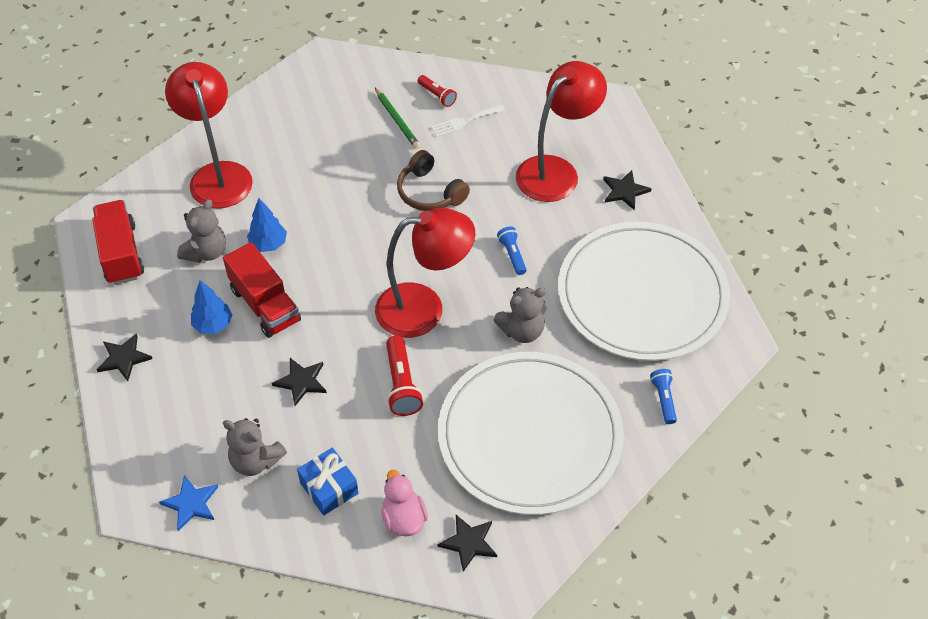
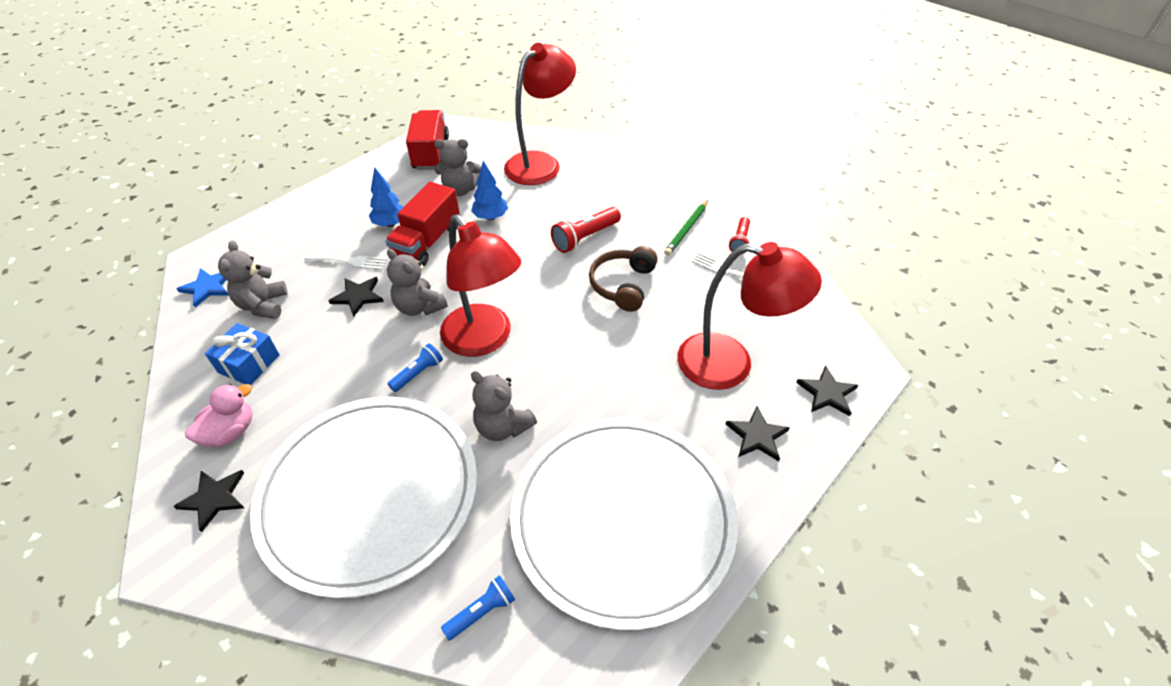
camera: 60 degrees right, 5 degrees down
(121, 254) = (431, 153): red truck -> red truck turned 45 degrees counterclockwise
(124, 358) = (334, 195): black star -> black star (827, 393)
(245, 374) = (350, 261): none -> white fork
(350, 340) = (419, 307): none -> grey teddy bear
(401, 384) = (387, 362): red flashlight -> red flashlight (585, 237)
(512, 255) = (594, 377): blue flashlight -> blue flashlight (418, 373)

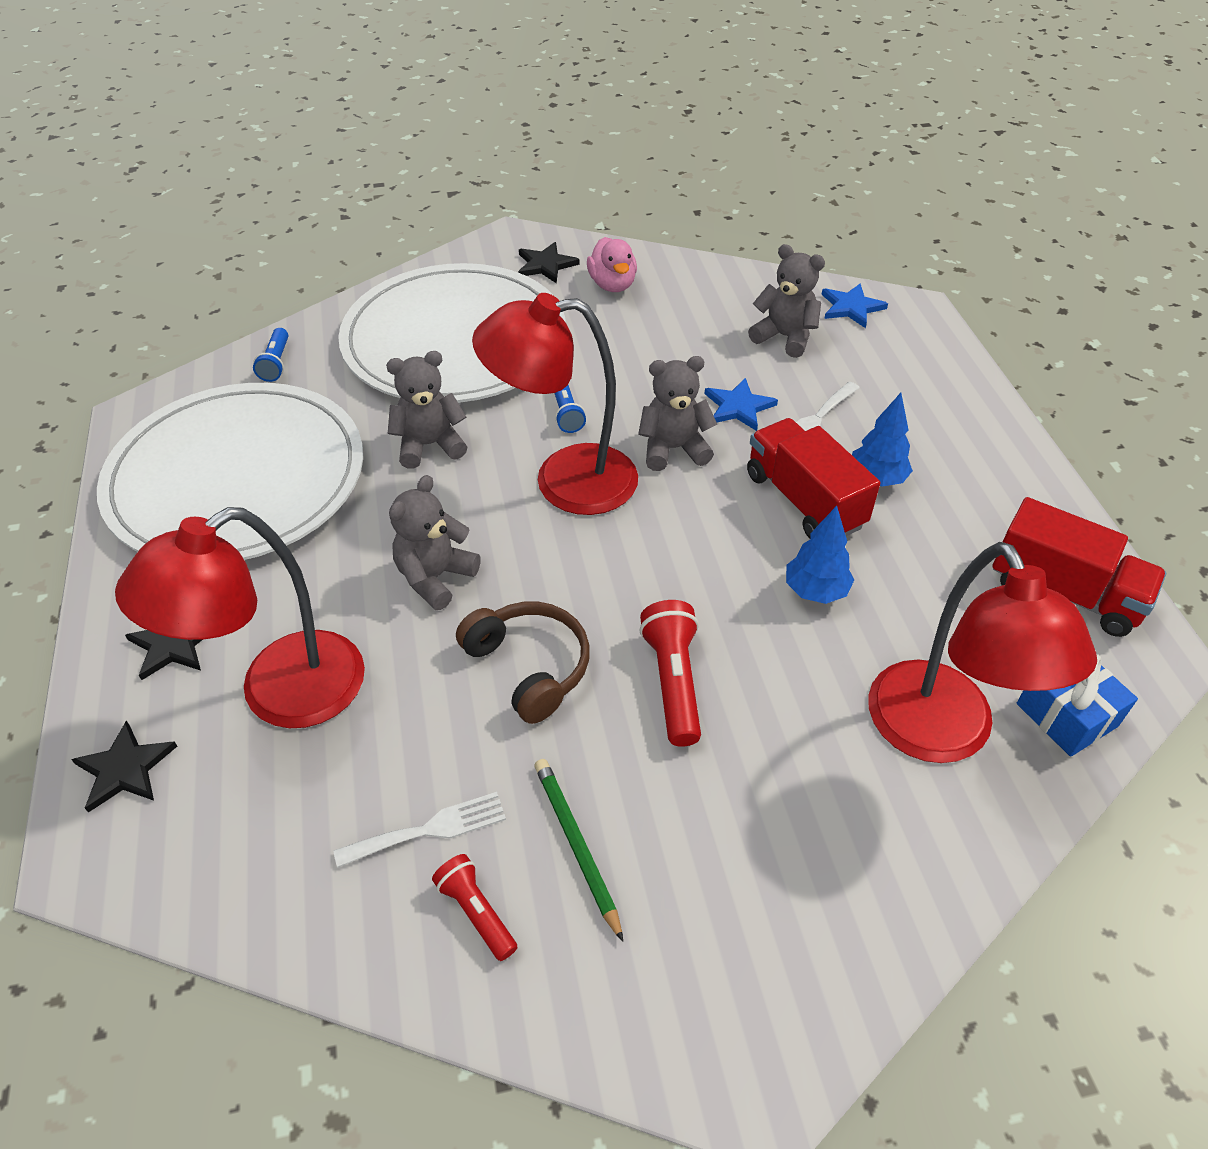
camera: 125 degrees right, 0 degrees up
(249, 363) = (696, 310): blue gift -> blue gift (1066, 715)
(358, 296) = (738, 407): black star -> blue star
(460, 190) = (919, 585): grey teddy bear -> grey teddy bear (435, 577)

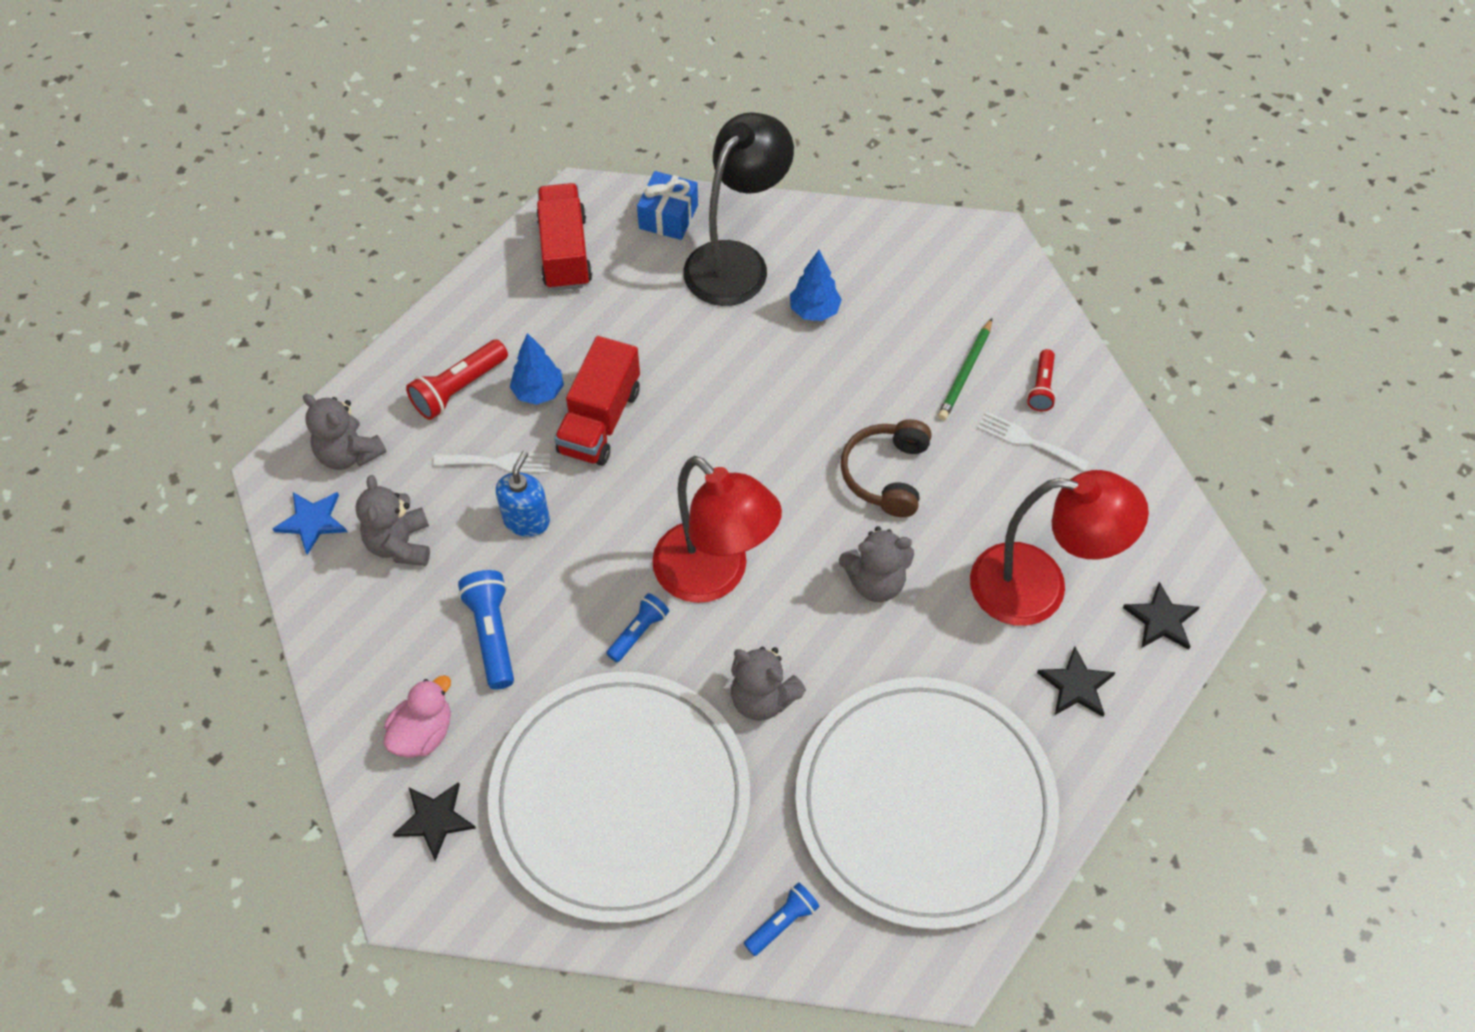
camera: 130 degrees left, 10 degrees up
(653, 344) = (492, 634): none -> blue flashlight
(673, 449) = (615, 531): grey teddy bear -> grey teddy bear (349, 454)
(673, 682) = (823, 397): red flashlight -> red flashlight (458, 388)
(738, 407) = (526, 520): blue star -> blue soap dispenser
(815, 591) = (681, 369): blue tree -> blue tree (814, 311)
(941, 735) = (736, 261): red lamp -> black lamp

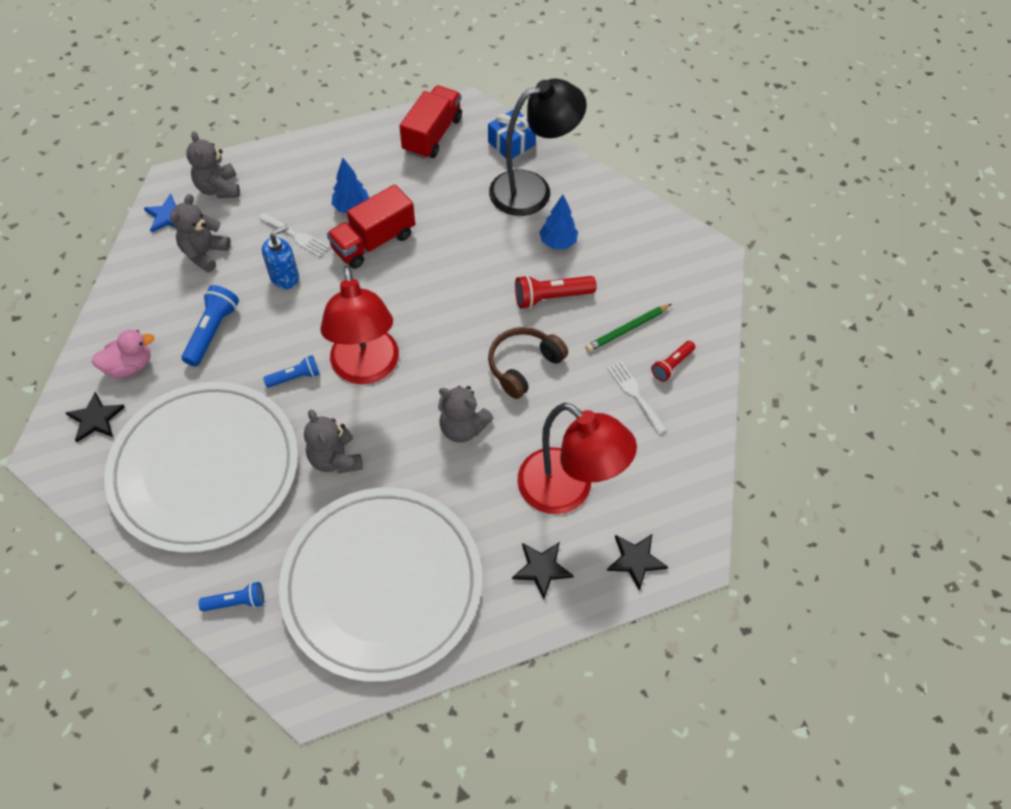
camera: 30 degrees right, 0 degrees up
(458, 388) = (308, 183): red flashlight -> red flashlight (551, 297)

